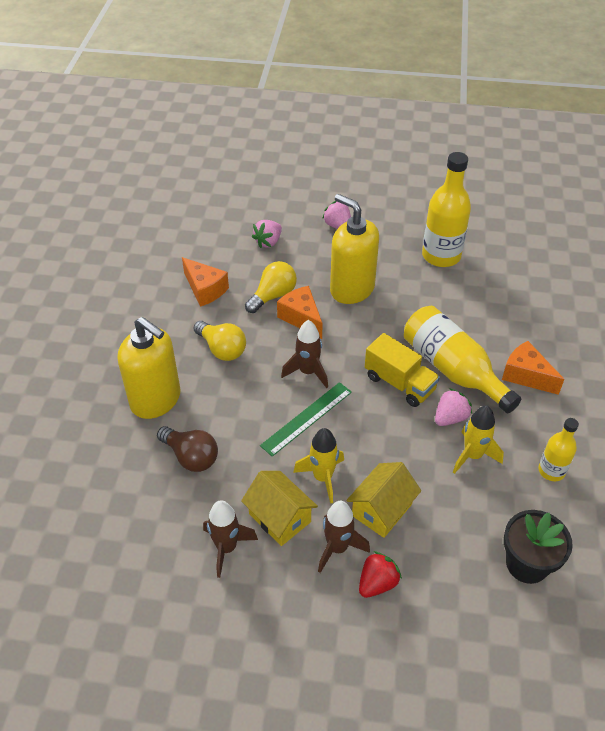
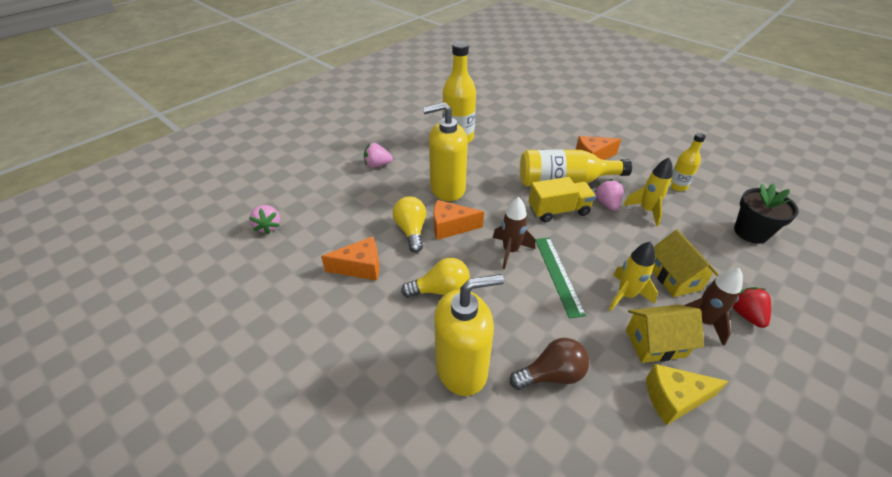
camera: 55 degrees left, 5 degrees down
(226, 548) = (674, 399): brown rocket -> yellow cheese
(268, 242) = (350, 205): pink strawberry -> pink strawberry (268, 226)

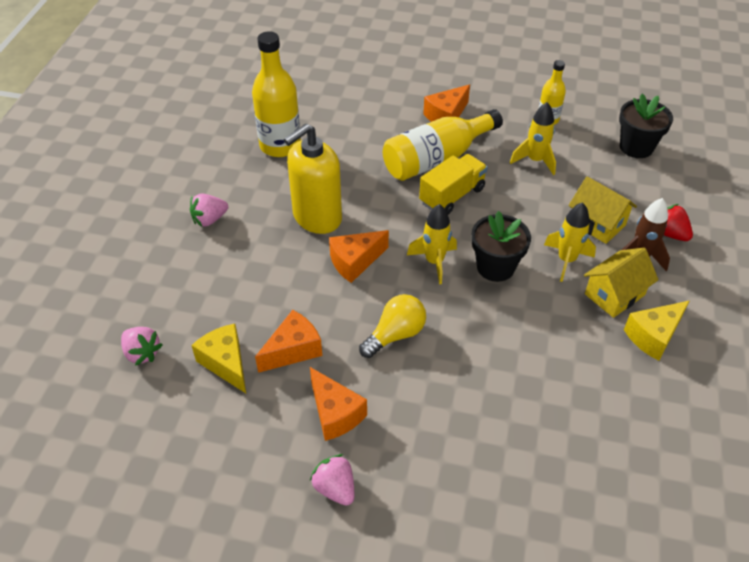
camera: 30 degrees left, 5 degrees up
(310, 256) = (226, 363): none -> yellow cheese
(351, 326) = (335, 413): none -> orange cheese
(411, 231) = (315, 284): yellow light bulb -> none
(462, 368) = (470, 399): yellow soap dispenser -> none
(510, 251) = (434, 262): brown rocket -> yellow rocket
(551, 374) = (548, 365): brown light bulb -> none
(558, 275) = (495, 267): green ruler -> black flower pot
(607, 204) = (494, 168): pink strawberry -> pink strawberry (335, 488)

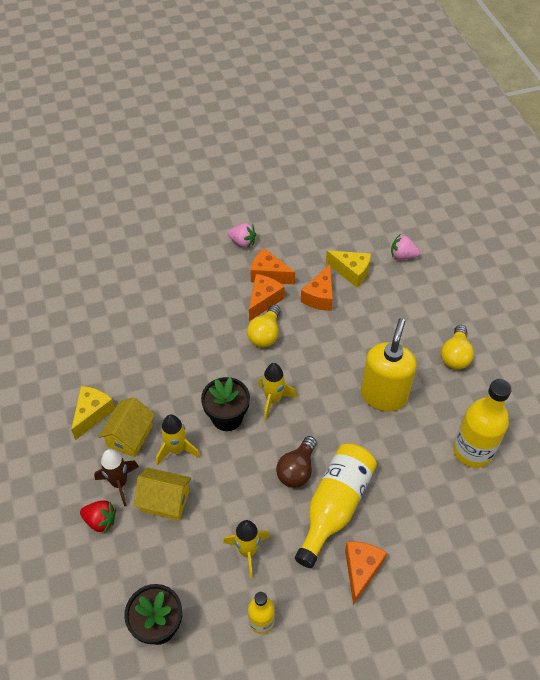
camera: 150 degrees right, 5 degrees up
(209, 219) = (455, 355): pink strawberry -> yellow light bulb
(355, 262) = (328, 372): orange cheese -> orange cheese (263, 300)
(452, 196) = (297, 470): yellow truck -> brown light bulb

